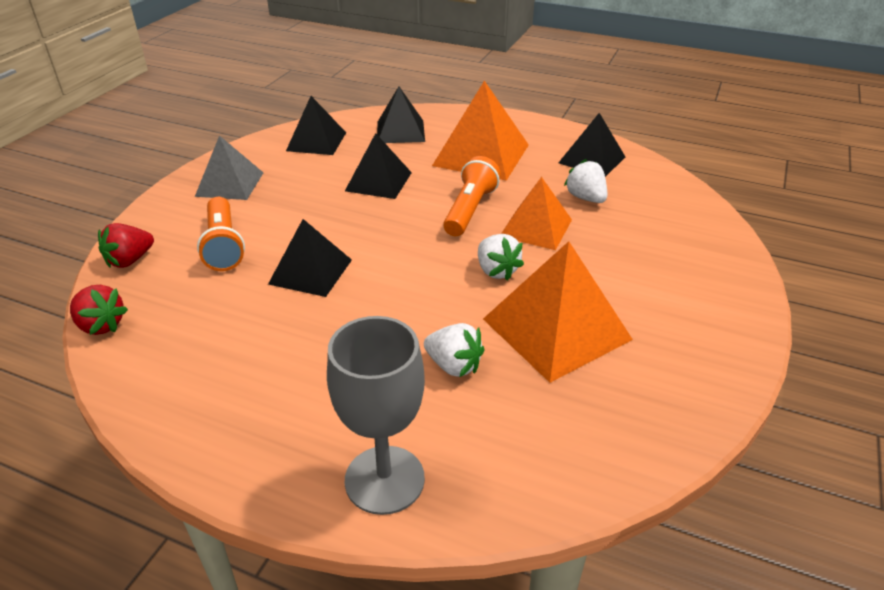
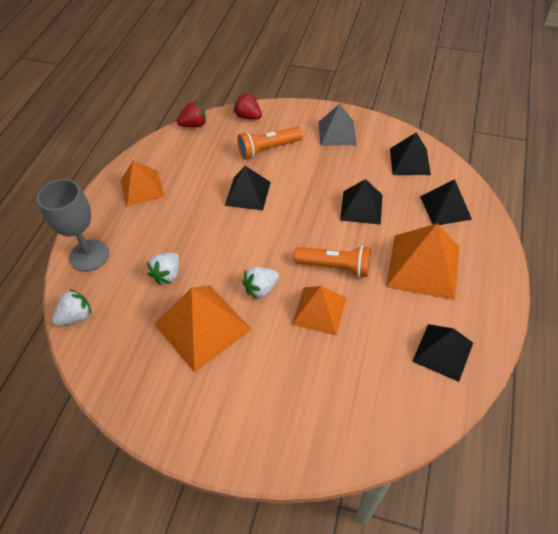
camera: 85 degrees right, 15 degrees up
(101, 325) = (194, 125): red strawberry -> red strawberry turned 135 degrees counterclockwise
(234, 400) = (142, 188): none -> orange pyramid
(585, 198) = (372, 346): white strawberry -> white strawberry (76, 316)

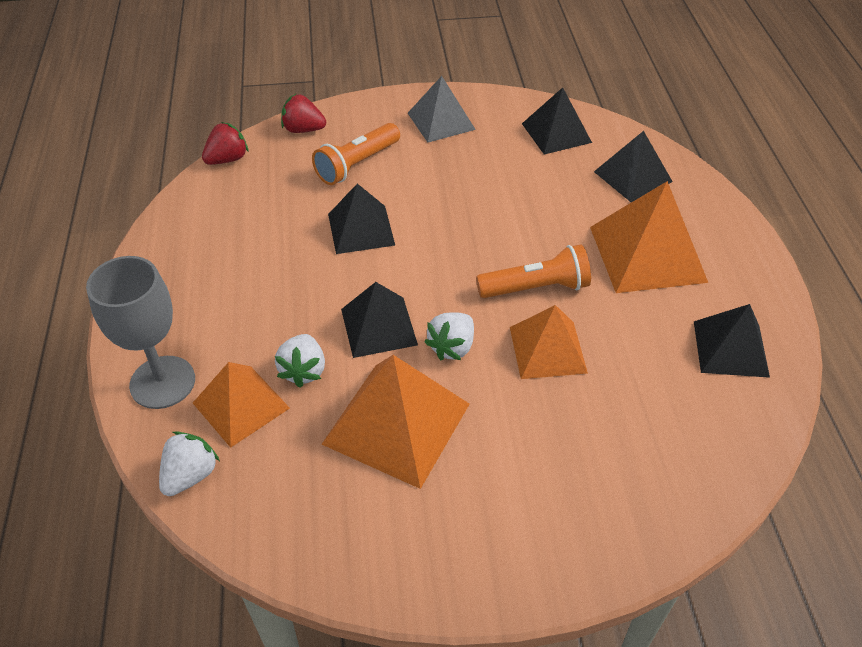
camera: 25 degrees left, 5 degrees down
(142, 188) = (195, 265): orange pyramid -> orange pyramid (241, 405)
(361, 207) = (527, 204): black pyramid -> black pyramid (378, 326)

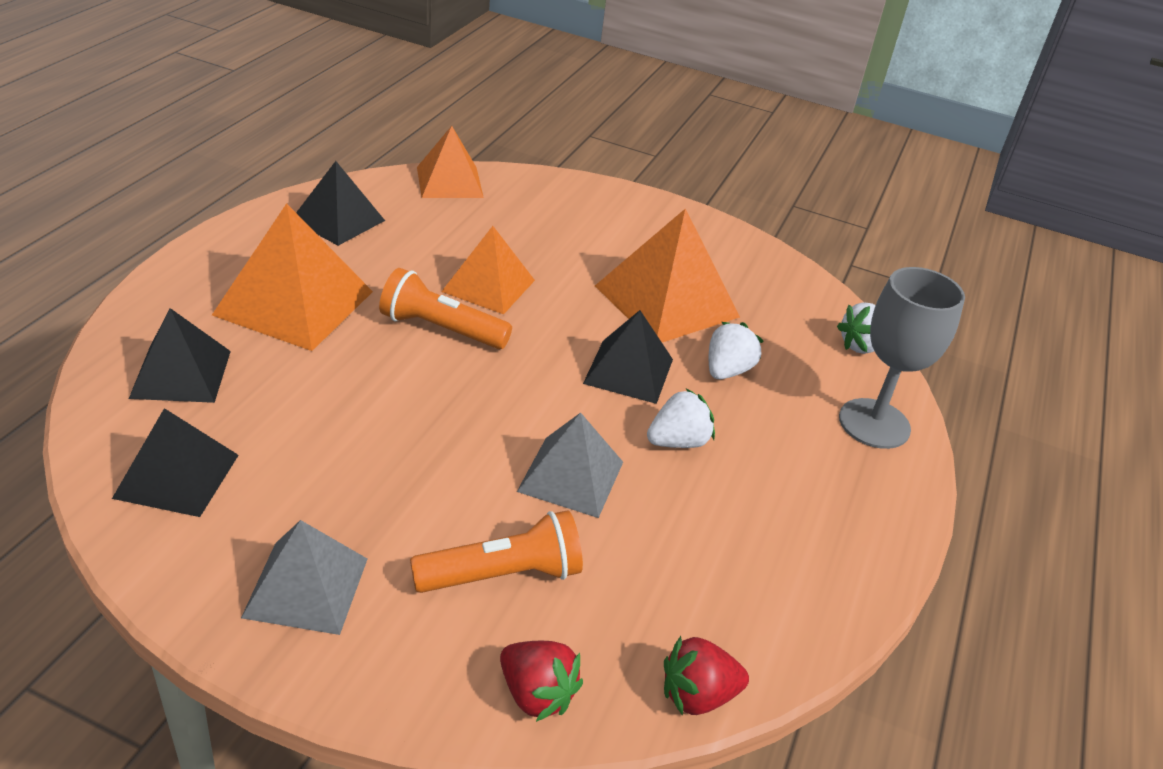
camera: 155 degrees left, 10 degrees down
(241, 405) = (800, 372): orange pyramid -> orange pyramid (449, 182)
(361, 229) = (571, 476): black pyramid -> grey pyramid
(452, 347) = (572, 325): white strawberry -> white strawberry (678, 442)

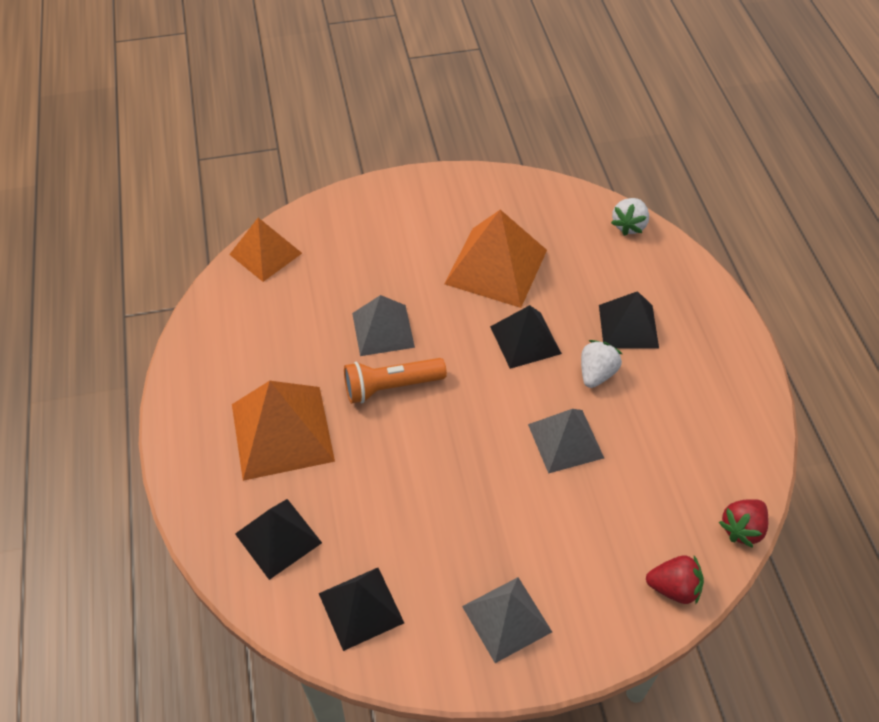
camera: 30 degrees left, 15 degrees up
(338, 220) = (231, 341): black pyramid -> black pyramid (628, 326)
(488, 285) = (383, 330): orange pyramid -> grey pyramid
(502, 575) = (593, 532): orange flashlight -> none
(727, 371) = (576, 299): white strawberry -> none
(874, 423) = (681, 283): grey goblet -> none

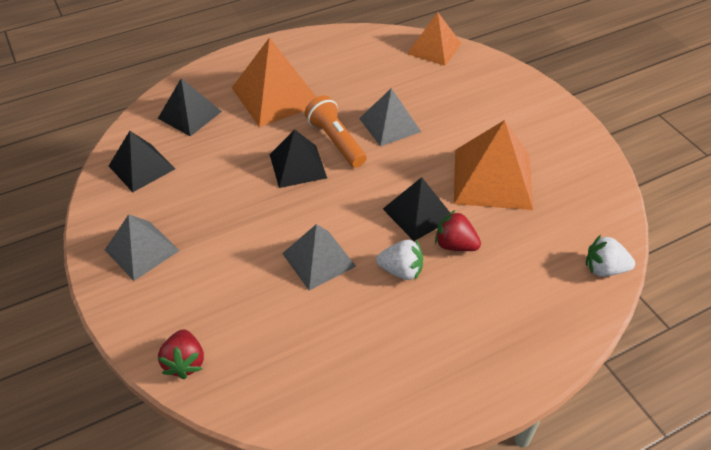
camera: 75 degrees right, 5 degrees down
(628, 326) = (469, 287): black pyramid -> black pyramid (298, 166)
(742, 528) = (258, 414): red strawberry -> red strawberry (455, 245)

